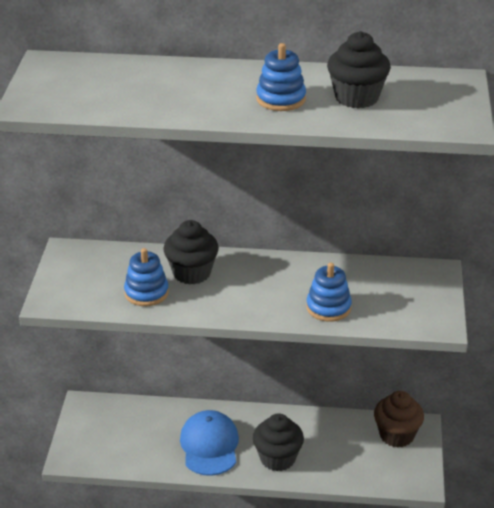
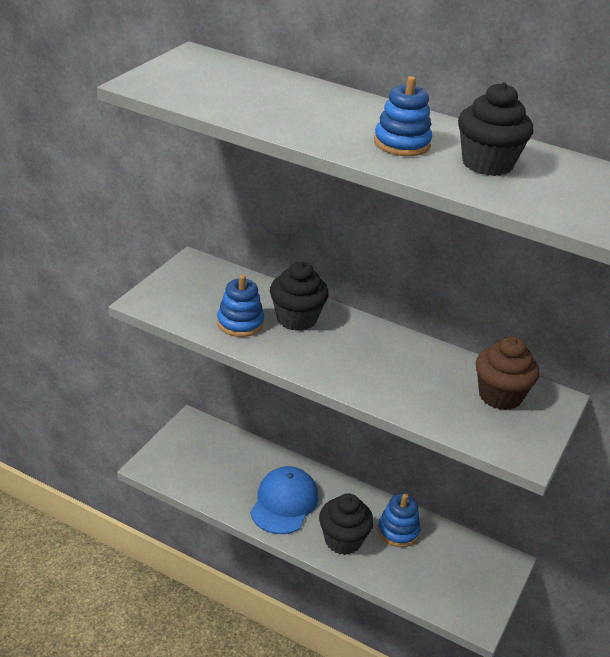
camera: 20 degrees right, 0 degrees up
(328, 307) = (413, 397): blue stacking toy -> blue stacking toy (398, 531)
(396, 435) = (478, 562): brown cupcake -> brown cupcake (500, 396)

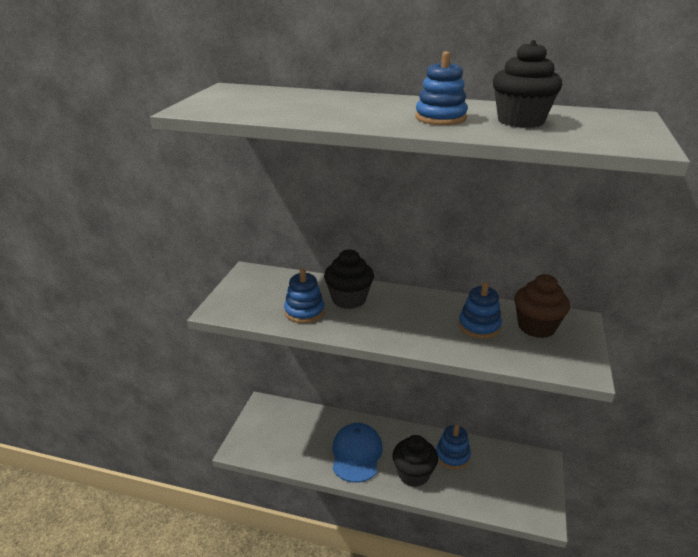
camera: 10 degrees left, 5 degrees down
(433, 381) = (479, 326): none -> blue stacking toy

